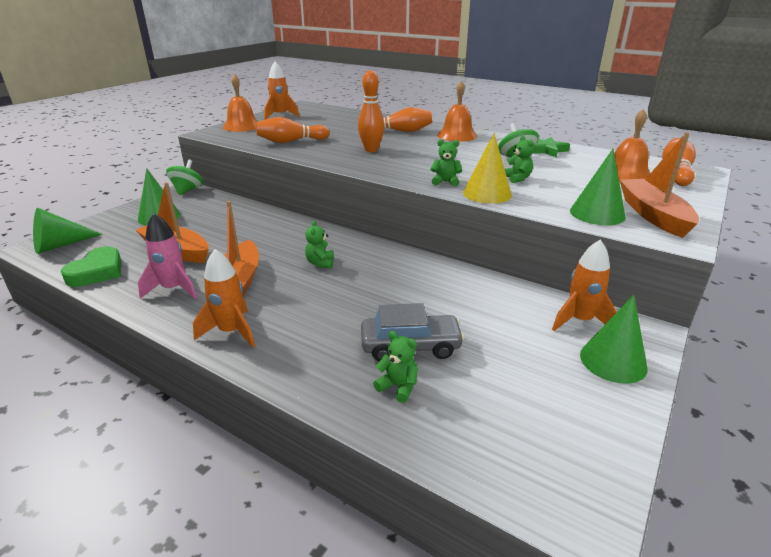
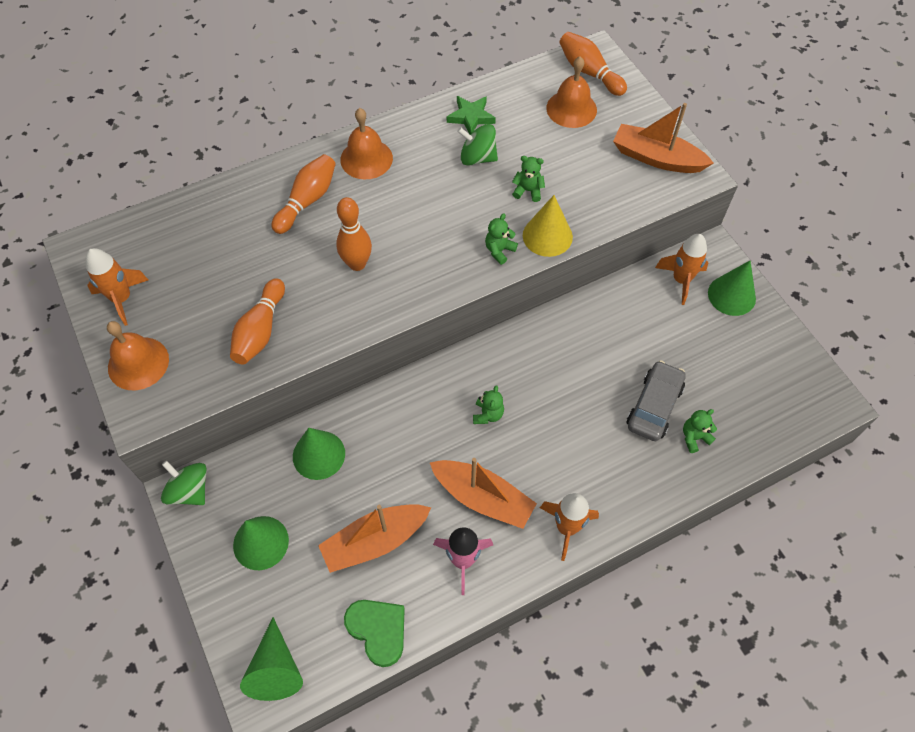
camera: 60 degrees left, 30 degrees up
(320, 263) = (488, 414): green teddy bear -> green teddy bear turned 105 degrees counterclockwise
(597, 213) = (633, 190): green cone -> green cone (318, 455)

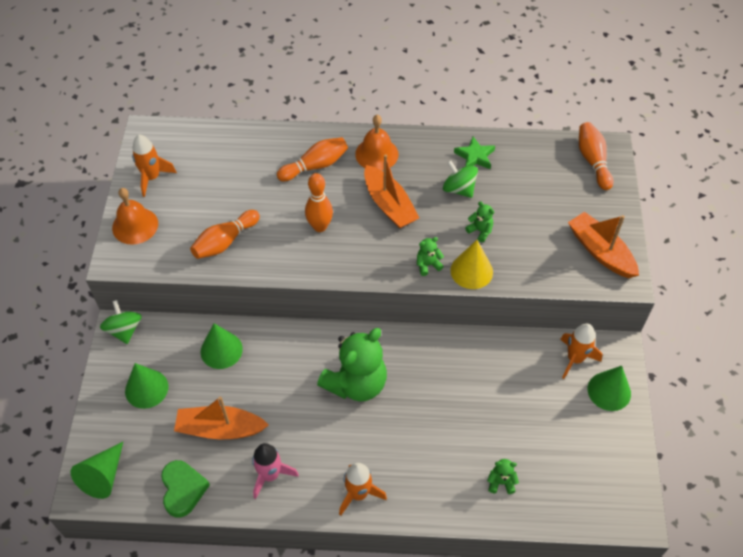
camera: 30 degrees right, 5 degrees down
(483, 498) = (313, 440): orange boat -> orange boat (389, 205)
(488, 414) = (356, 383): green teddy bear -> green teddy bear, size x2.44
(571, 109) = (558, 183): orange bell -> none
(654, 406) = (485, 442): grey car -> none

